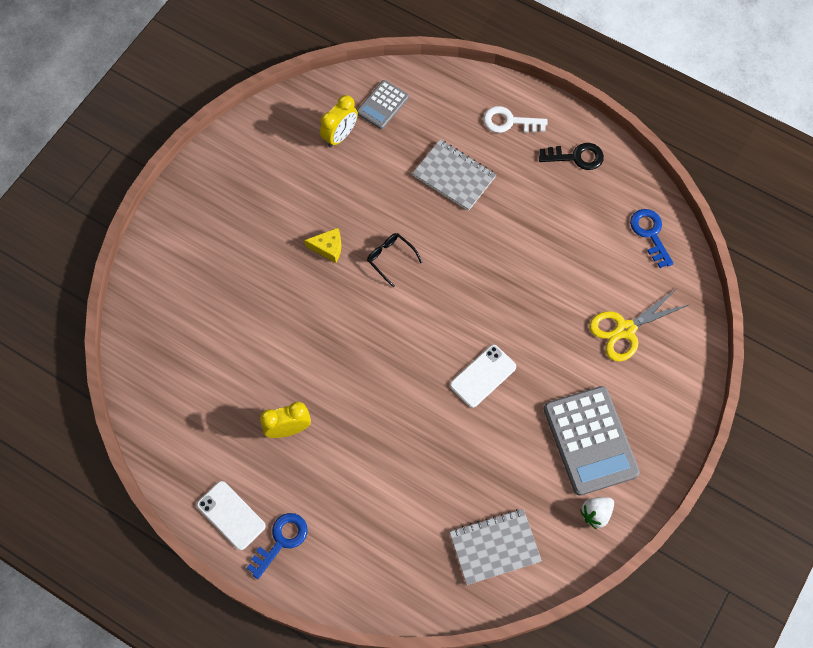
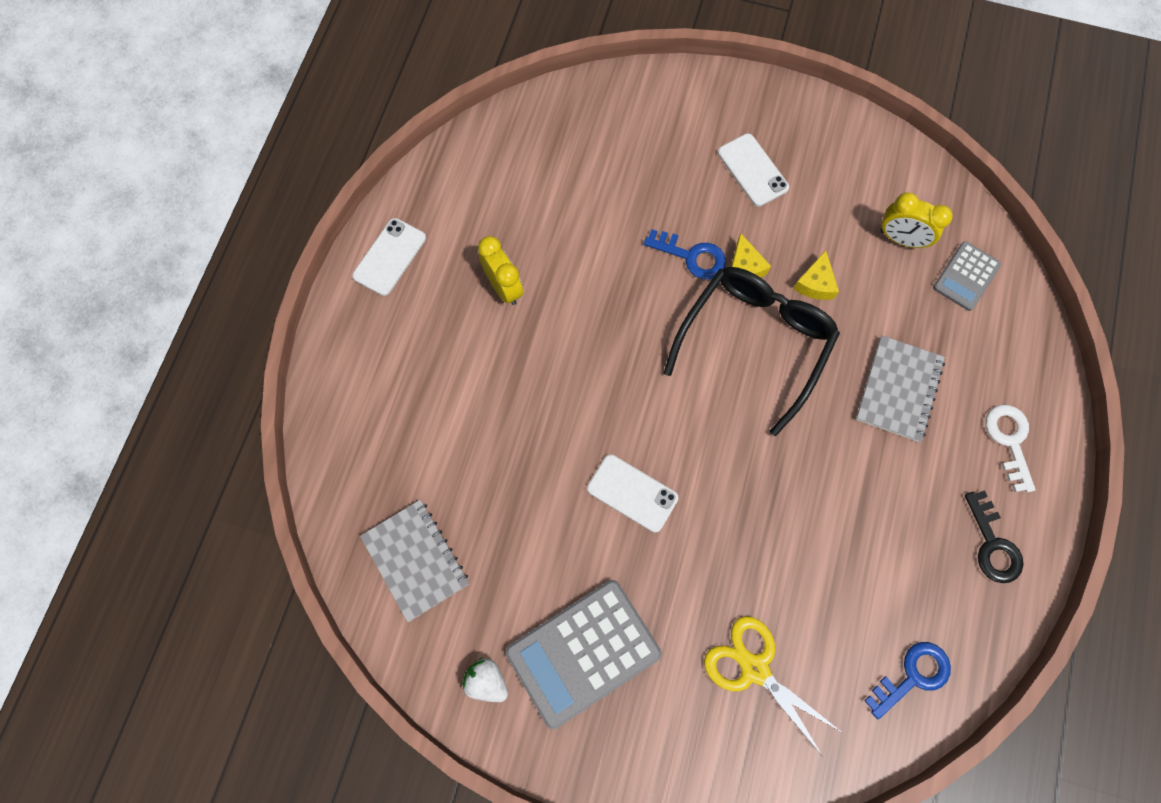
camera: 75 degrees right, 5 degrees up
(248, 217) = (752, 170): none -> white phone
(281, 540) = (372, 316): blue key -> blue key (692, 256)
(357, 203) = (815, 283): none -> yellow cheese
(382, 105) = (966, 276): grey calculator -> grey calculator turned 75 degrees counterclockwise
(390, 258) = (755, 342): black glasses -> black glasses, size x2.40

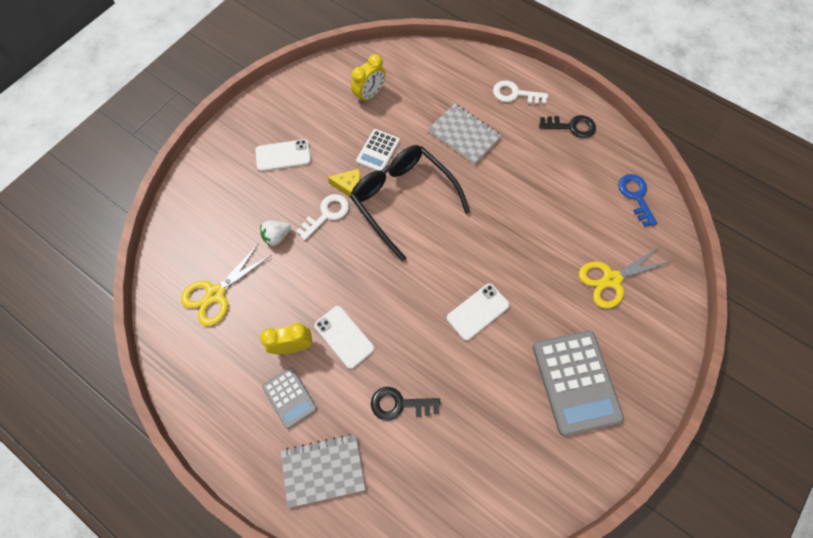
camera: 70 degrees left, 5 degrees down
(390, 257) = (228, 425): white phone -> white phone (344, 337)
(415, 560) = (478, 481): grey notebook -> grey notebook (323, 470)
(476, 435) = (399, 404): none -> black key
(486, 681) = (579, 456): white strawberry -> white strawberry (277, 237)
(535, 176) = (216, 294): none -> yellow scissors
(692, 256) = (327, 214): blue key -> white key
(815, 283) = (378, 151): yellow cheese -> white calculator
(966, 276) = (408, 73): grey calculator -> grey calculator (289, 397)

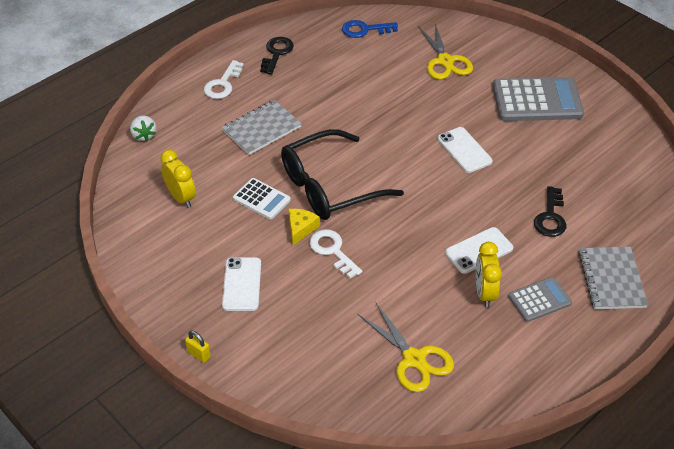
camera: 80 degrees left, 20 degrees down
(213, 142) = (199, 354): none -> yellow padlock
(277, 237) = (351, 298): white strawberry -> white strawberry (144, 135)

